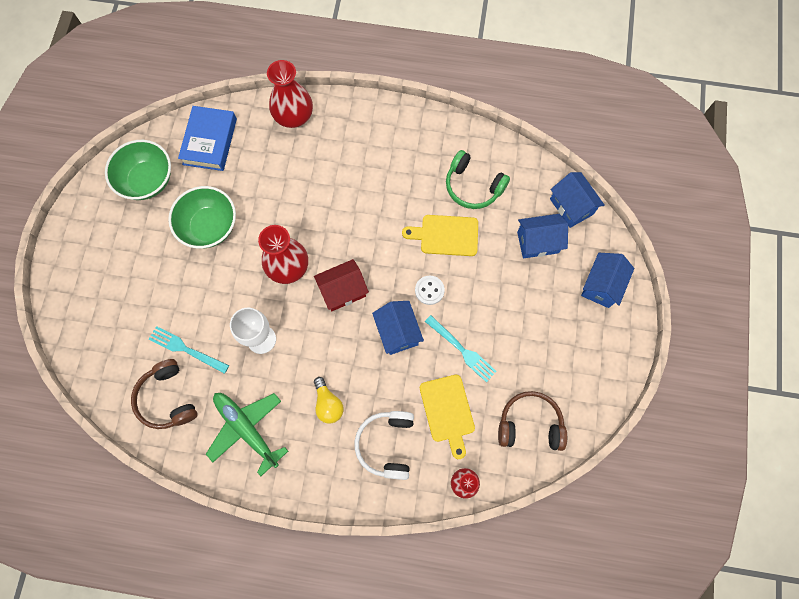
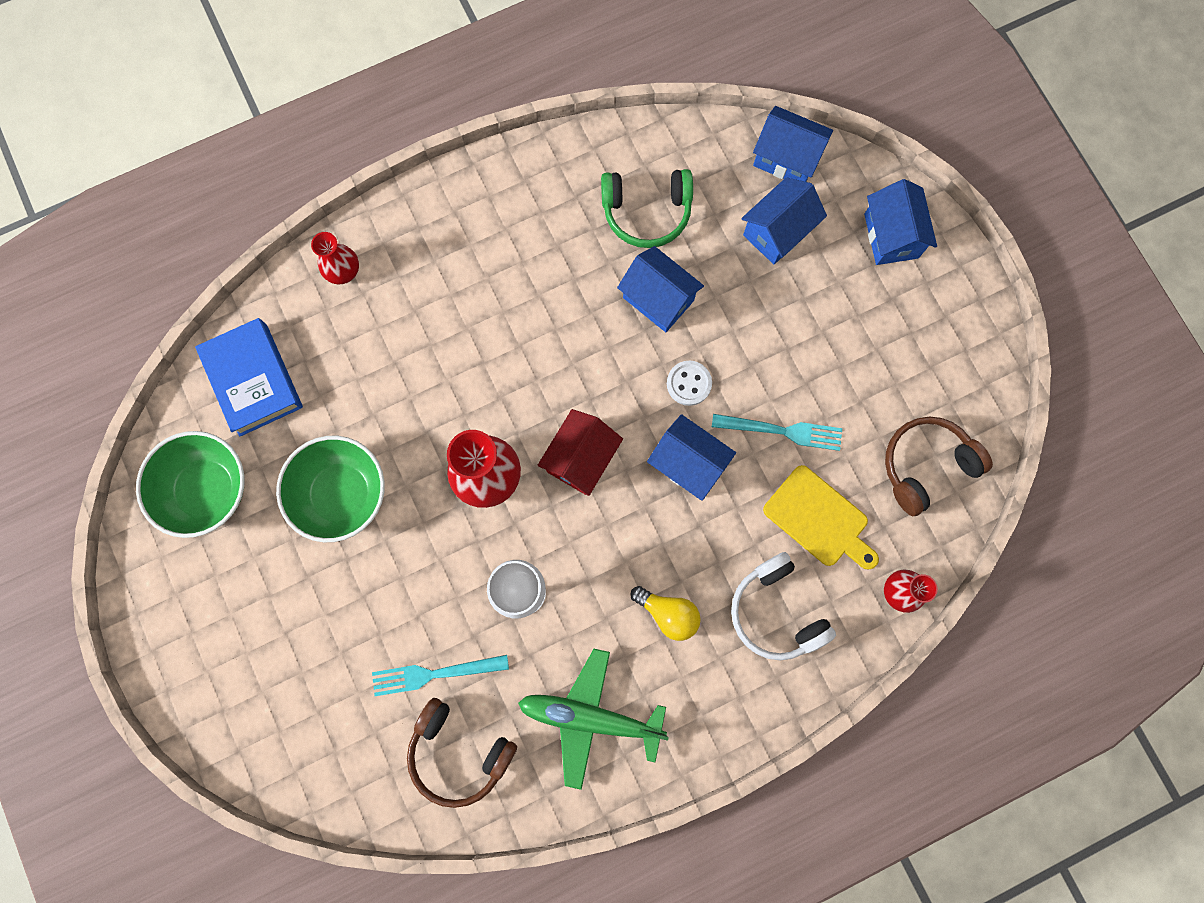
camera: 35 degrees left, 5 degrees up
(294, 116) = (343, 271): red vase -> red vase, size x0.58
(446, 235) = (658, 299): yellow cutting board -> blue house

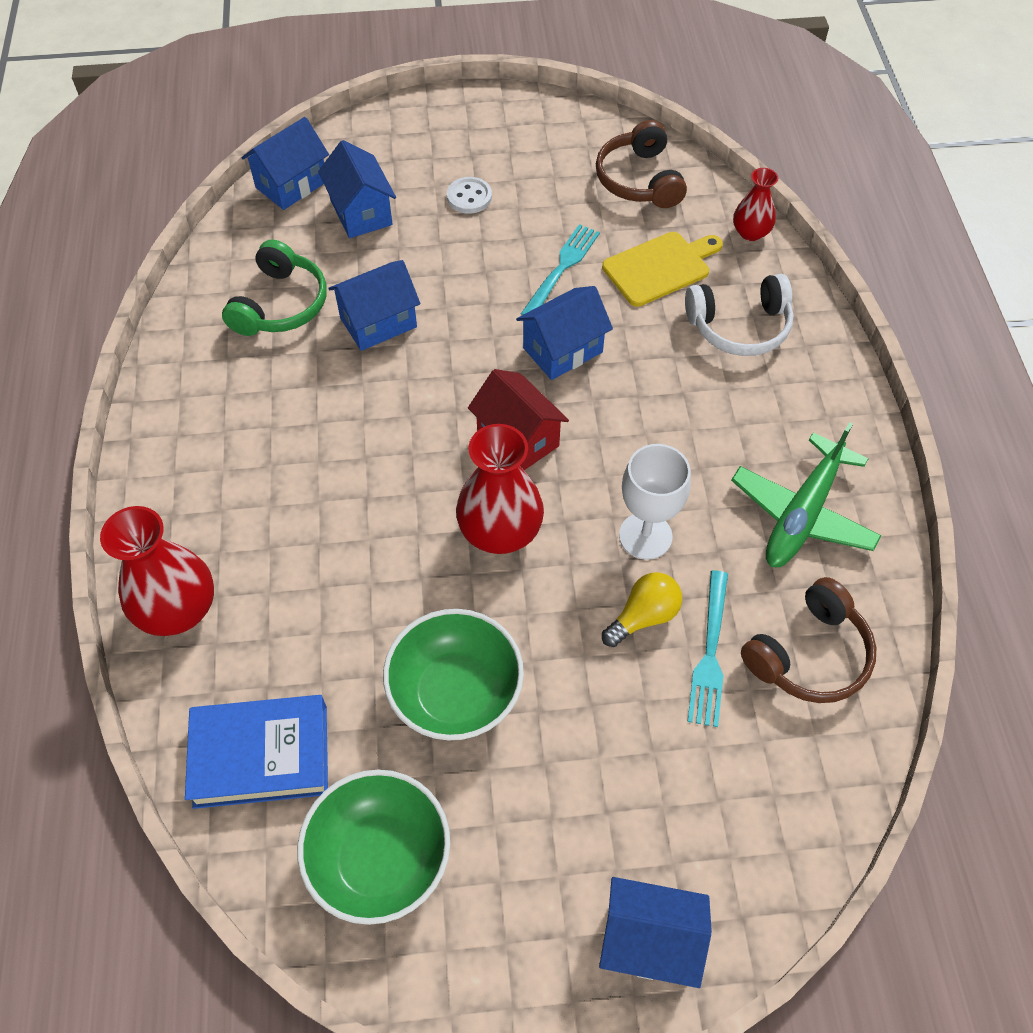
camera: 70 degrees left, 20 degrees down
(343, 271) = (178, 609): red vase -> red vase, size x1.73
(668, 613) = (713, 412): yellow light bulb -> yellow light bulb (643, 616)
(689, 383) = (480, 325): white button -> white button (469, 197)
(891, 236) = (411, 137): blue house -> blue house (649, 941)

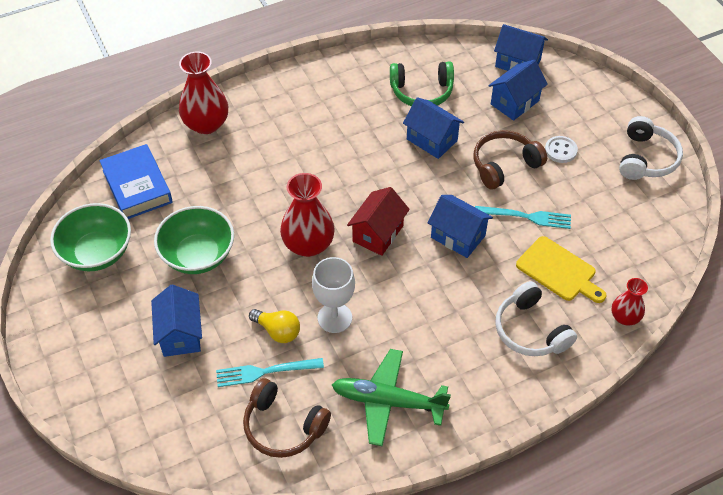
camera: 70 degrees right, 5 degrees down
(523, 125) = (646, 158): none -> white headphones
(639, 180) = (635, 238): brown headphones -> brown headphones (504, 165)
(649, 941) = (83, 383): blue house -> blue house (180, 334)

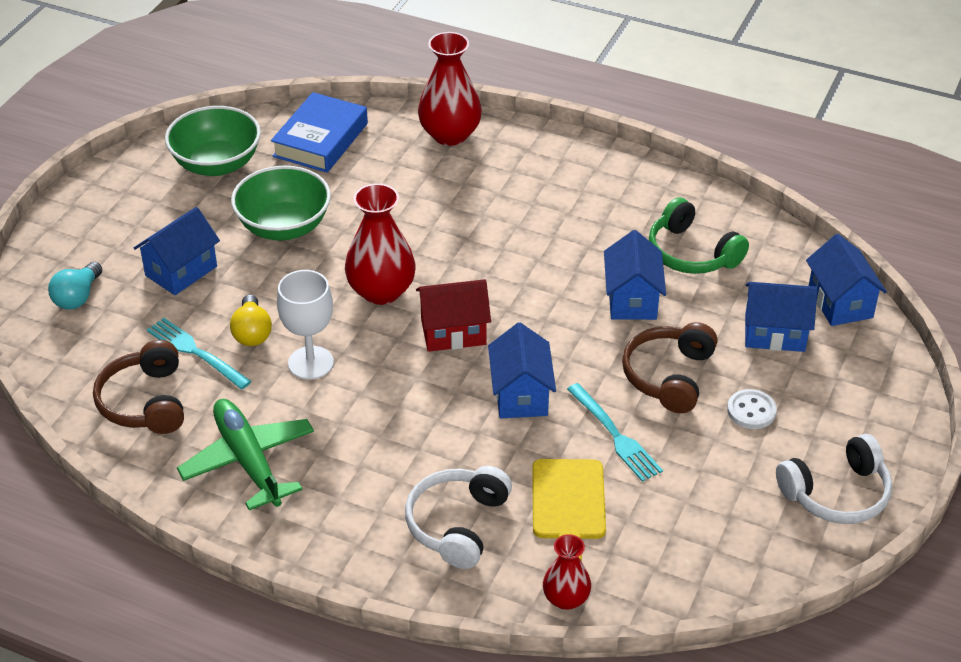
camera: 50 degrees right, 10 degrees down
(143, 407) = (77, 297): none -> turquoise light bulb
(504, 165) = (668, 376): brown headphones -> brown headphones turned 90 degrees counterclockwise

